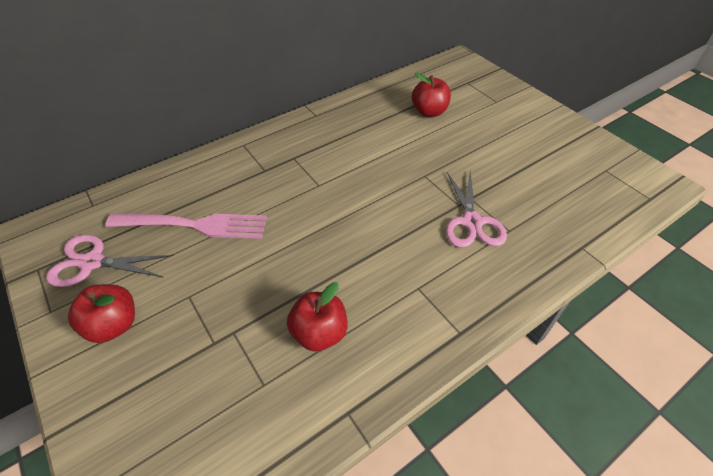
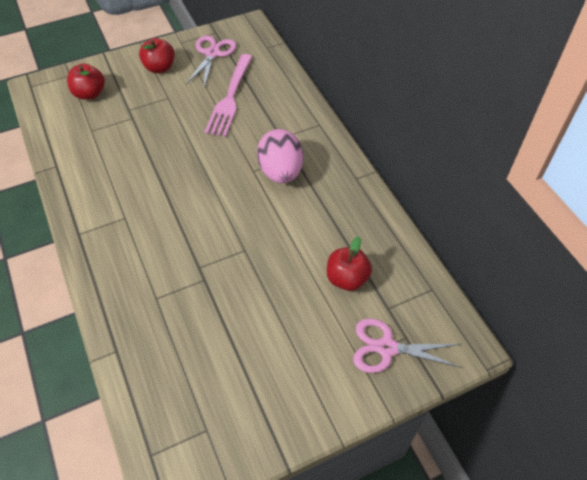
camera: 100 degrees right, 5 degrees up
(316, 164) = (280, 172): none -> pink egg
(319, 333) = (113, 158): red apple -> red apple (90, 94)
(471, 222) = (175, 271): pink scissors -> pink scissors (386, 348)

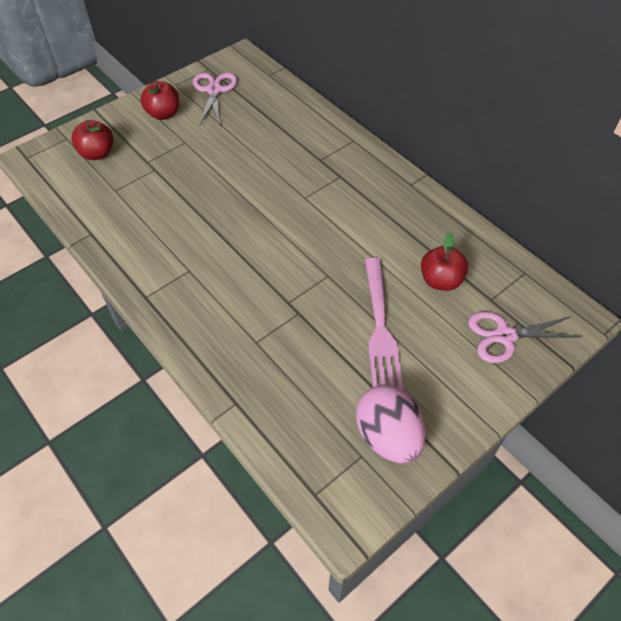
camera: 15 degrees left, 0 degrees up
(230, 97) = (251, 130): pink fork -> pink fork (379, 327)
(280, 172) = (333, 193): pink egg -> pink egg (388, 436)

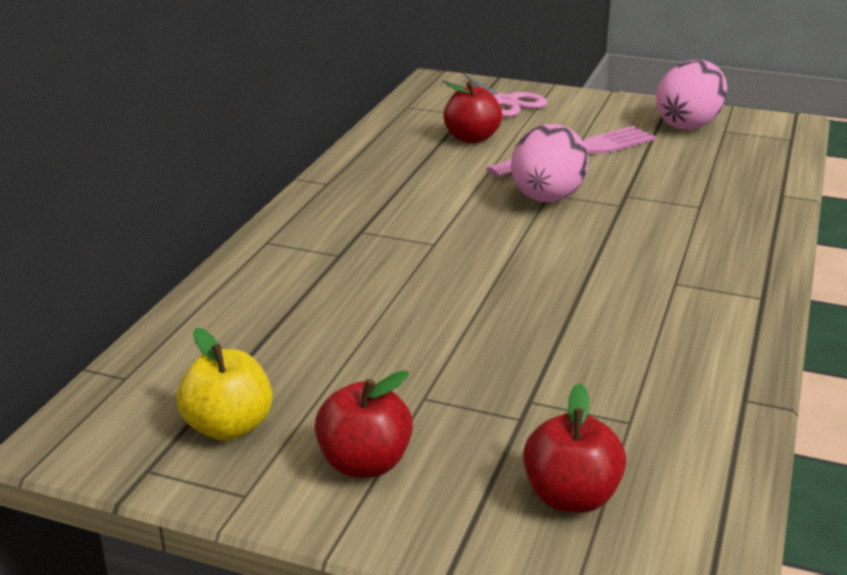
camera: 120 degrees left, 25 degrees down
(214, 90) = (229, 427): pink scissors -> yellow apple
(321, 270) = (546, 199): none -> pink egg

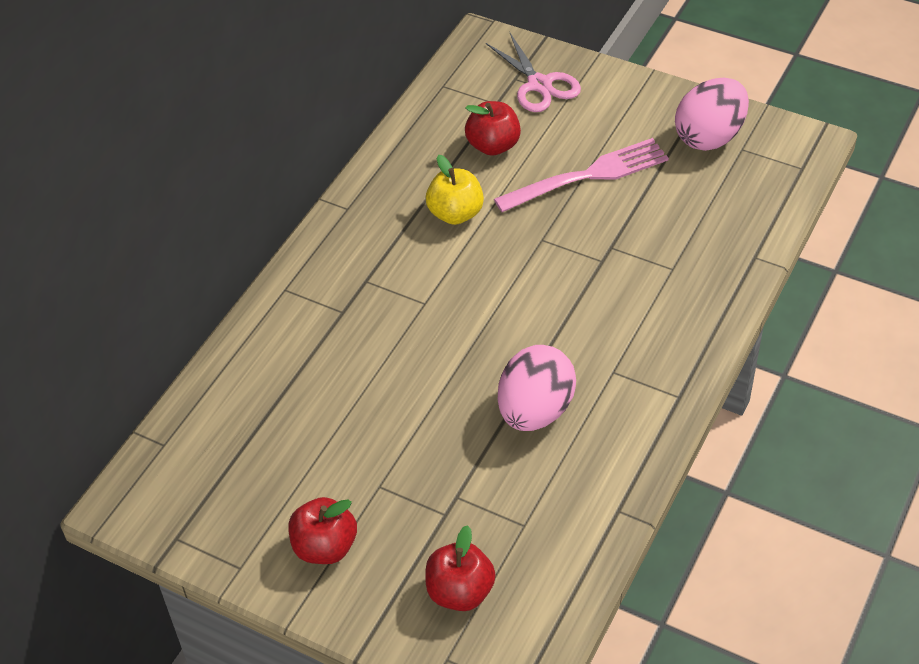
camera: 10 degrees right, 20 degrees up
(229, 427) = (234, 502): yellow apple -> yellow apple (455, 213)
(546, 199) = (537, 247): pink egg -> pink egg (535, 411)

